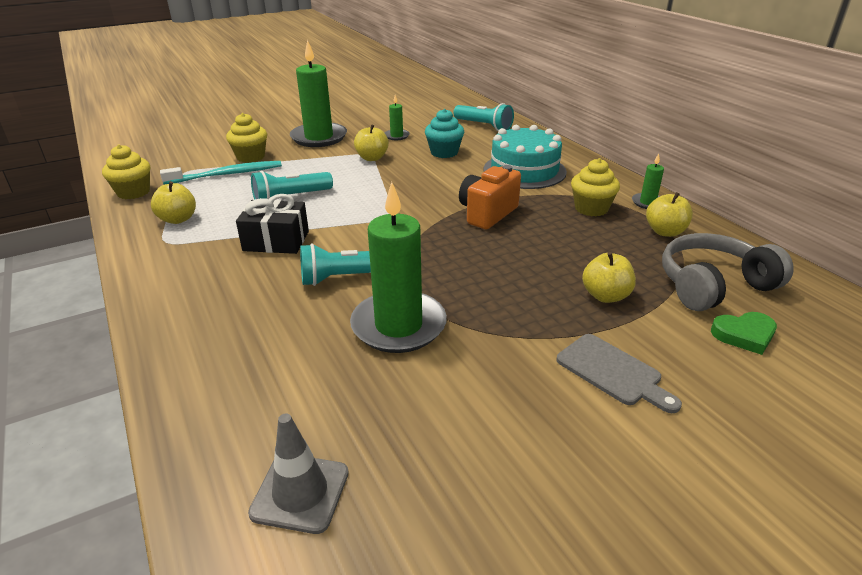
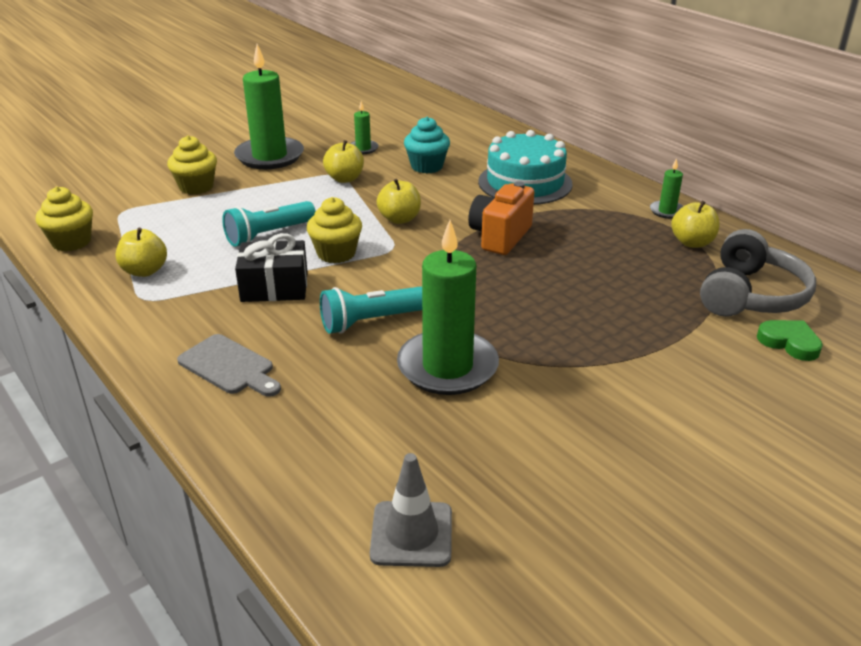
camera: 10 degrees left, 0 degrees up
(227, 174) = (177, 211): turquoise toothbrush -> none
(484, 126) = (462, 130): turquoise flashlight -> none
(591, 208) = (609, 222): yellow cupcake -> yellow cupcake (336, 253)
(605, 296) = (648, 316): yellow apple -> yellow apple (399, 219)
(613, 372) = (674, 390): grey cutting board -> grey cutting board (229, 366)
(713, 285) = (751, 295): grey headphones -> grey headphones turned 150 degrees clockwise
(744, 335) = (789, 342): green heart -> green heart turned 120 degrees counterclockwise

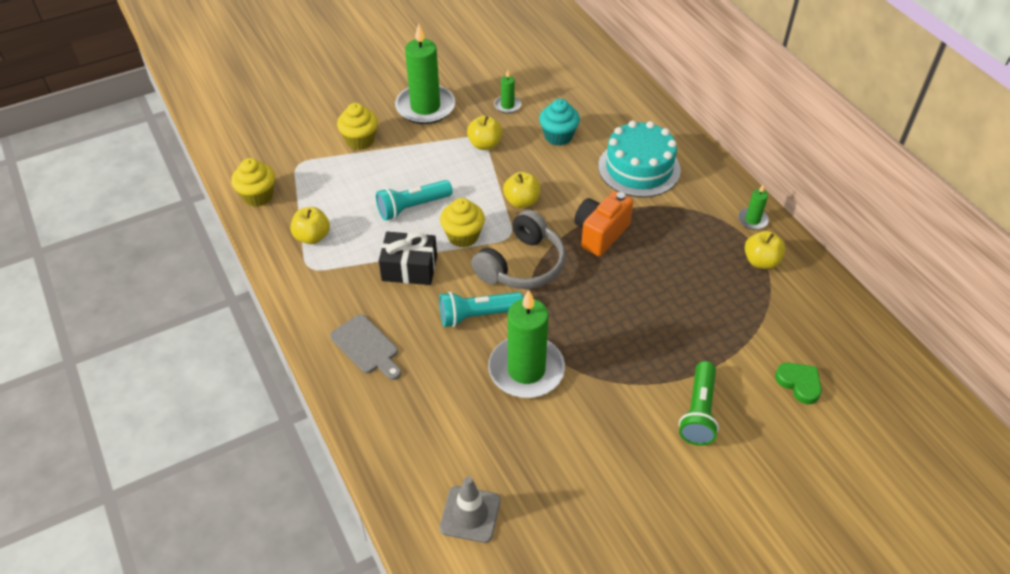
camera: 10 degrees right, 15 degrees up
(682, 384) = (698, 412): none -> green flashlight
(751, 295) = (788, 329): grey headphones -> grey headphones (522, 265)

